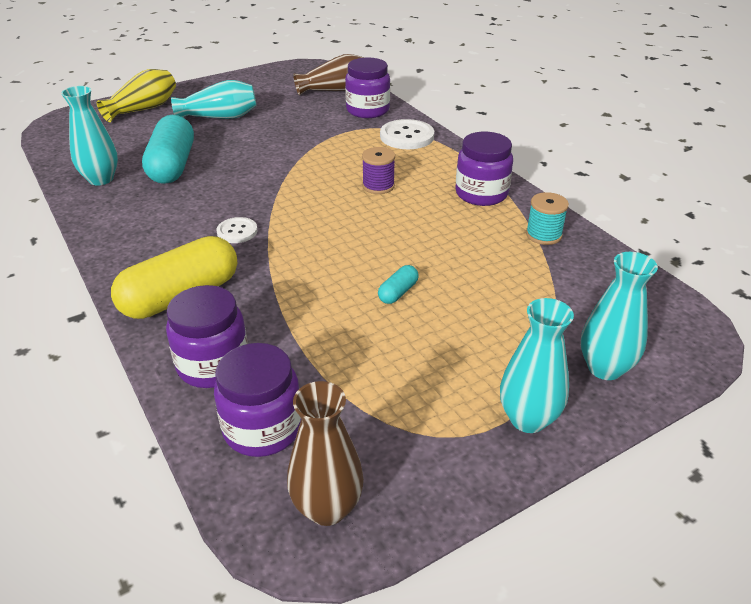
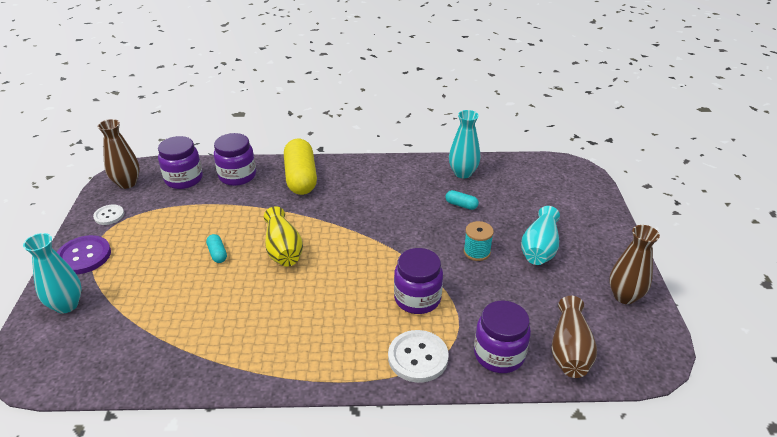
camera: 120 degrees right, 0 degrees up
(143, 109) = (581, 211): yellow vase -> yellow vase (283, 249)
(172, 166) = (461, 205): turquoise capsule -> turquoise capsule, size x0.43
(237, 231) = (345, 211): white button -> white button (109, 215)
(256, 81) = (624, 296): none -> brown vase
(378, 186) = (344, 297): purple spool -> none
(481, 194) = (277, 355): purple jar -> purple jar (417, 298)
(528, 419) = (84, 256): turquoise vase -> purple button
(543, 235) = (190, 360): turquoise spool -> turquoise spool (477, 252)

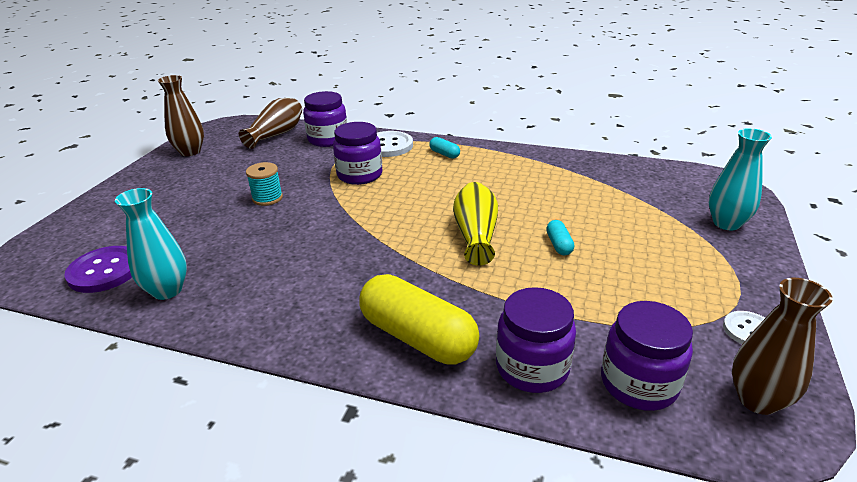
camera: 160 degrees left, 5 degrees down
(84, 256) = (745, 273): purple button -> purple button (104, 271)
(301, 178) = (417, 337): yellow capsule -> yellow capsule turned 60 degrees counterclockwise
(461, 205) = (225, 246): turquoise capsule -> turquoise capsule (444, 154)
(539, 248) = (204, 191): turquoise vase -> none

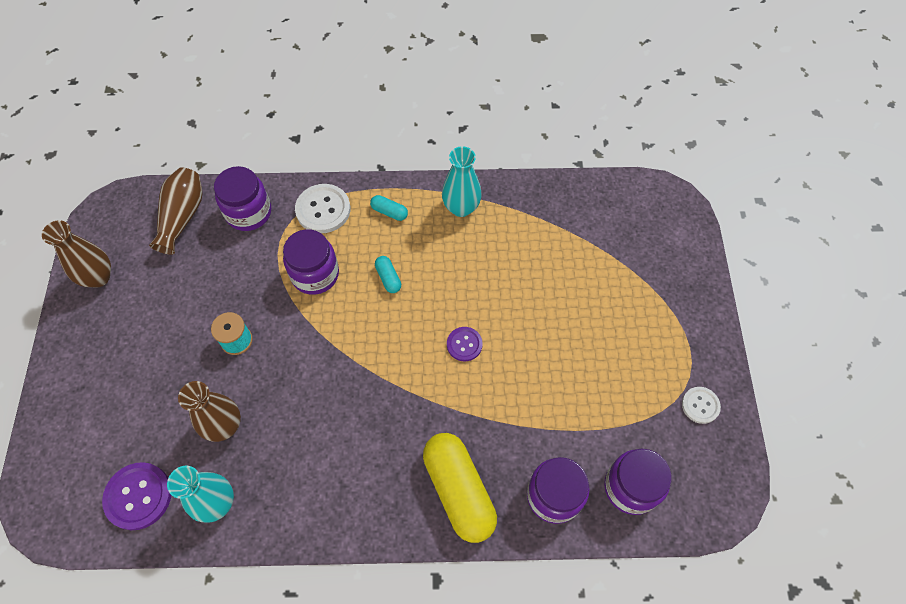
camera: 20 degrees left, 30 degrees up
(417, 337) = (459, 490): yellow capsule -> yellow capsule turned 45 degrees clockwise
(476, 235) = (464, 344): yellow vase -> purple button
(559, 245) = (540, 338): turquoise capsule -> turquoise capsule (388, 278)
(726, 223) = (674, 266): turquoise vase -> turquoise vase (461, 207)
(757, 400) = (710, 477): brown vase -> brown vase (224, 426)

